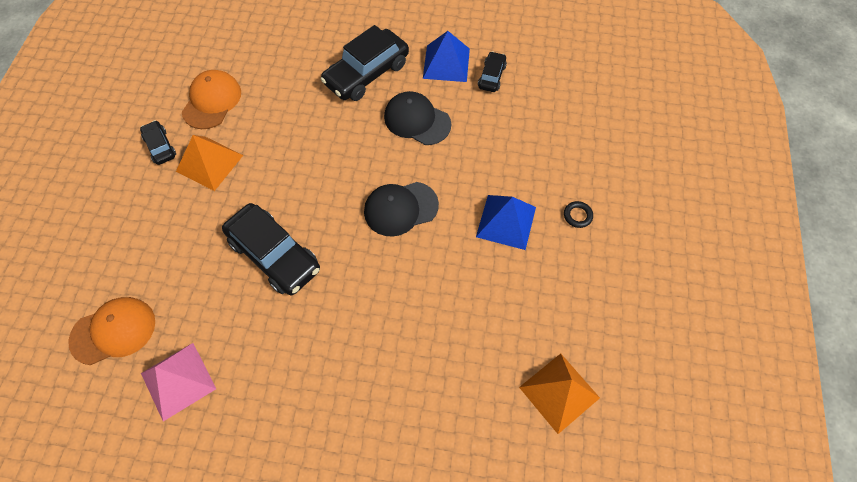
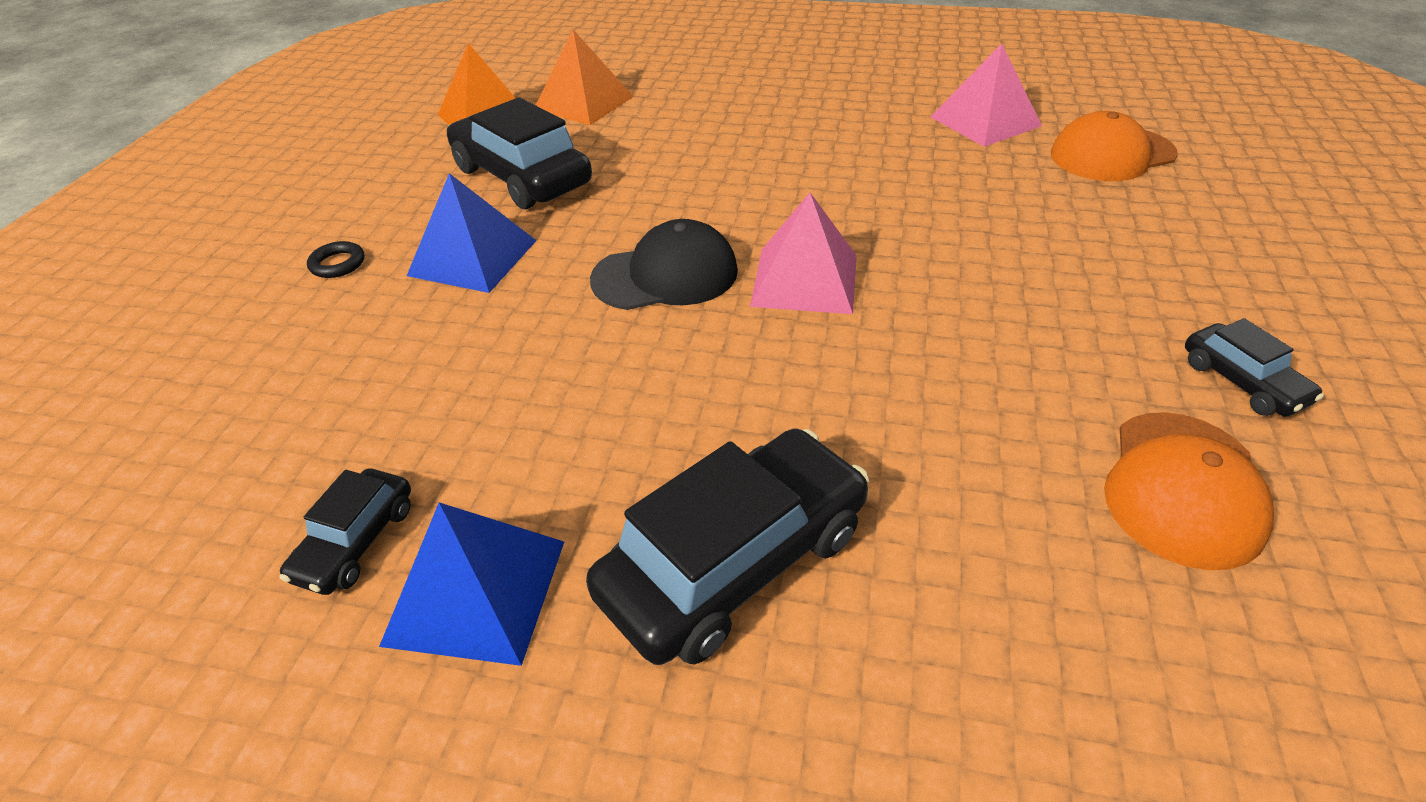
camera: 175 degrees left, 20 degrees down
(209, 163) = (1096, 349): orange pyramid -> orange pyramid (583, 103)
(274, 255) = (893, 222): black car -> black car (521, 177)
(330, 206) = (804, 280): none -> pink pyramid
(417, 120) = (603, 428): black cap -> none

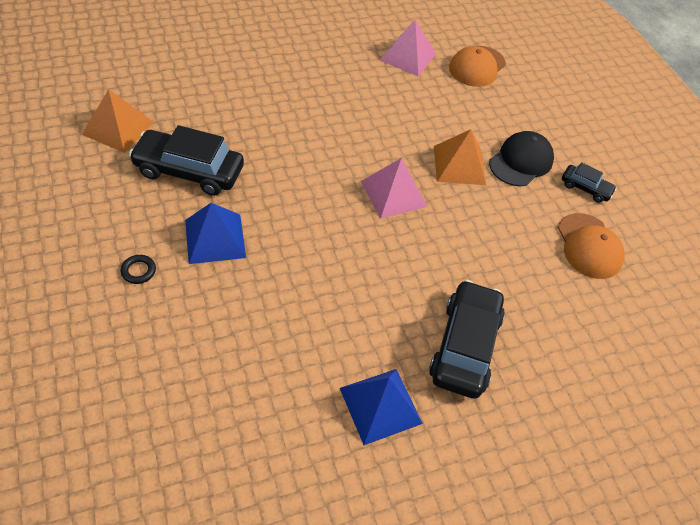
camera: 40 degrees left, 10 degrees up
(356, 542) = (311, 411): black car -> none
(583, 103) = (173, 98): orange pyramid -> orange pyramid (459, 165)
(665, 275) = (327, 214): black cap -> black cap (521, 161)

